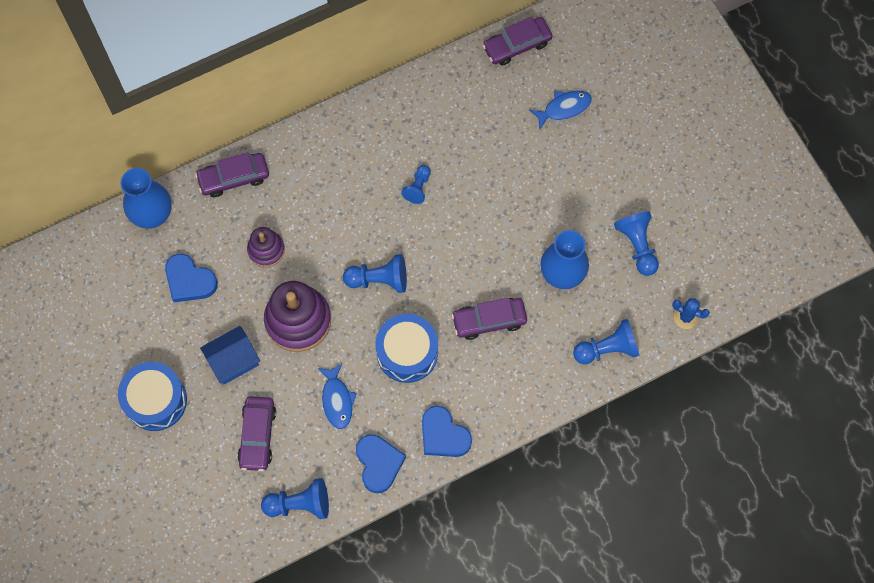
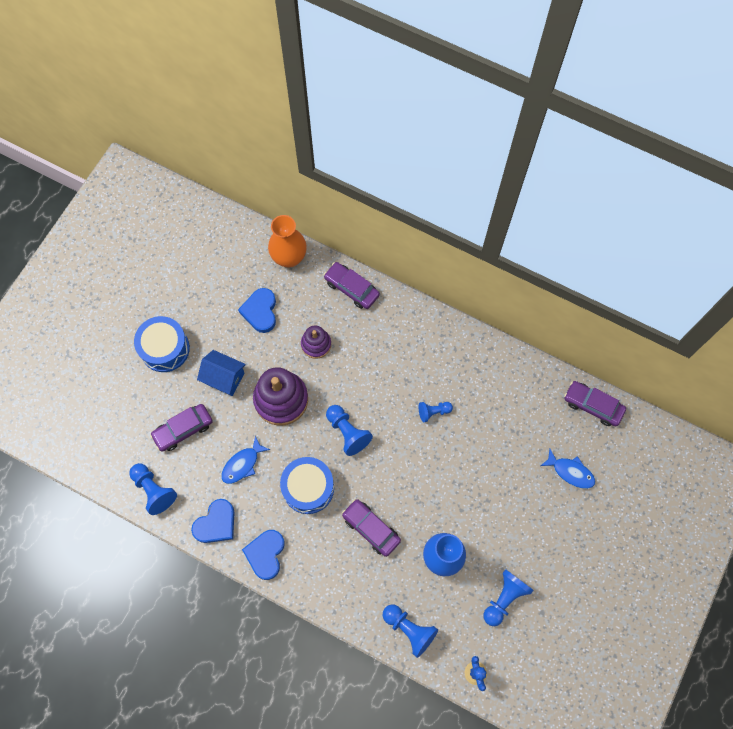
camera: 55 degrees right, 0 degrees up
(153, 215) = (289, 257): blue vase -> orange vase

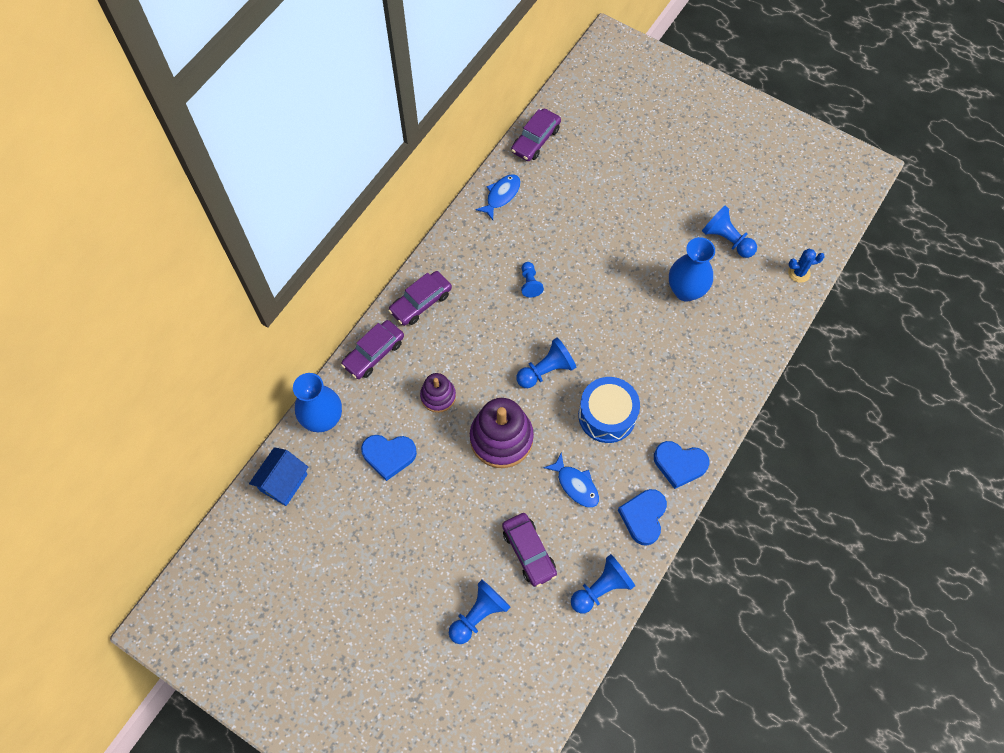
camera: 85 degrees left, 5 degrees down
(165, 348) = (422, 572): blue drum -> none
(216, 523) = (643, 517): blue heart -> blue heart turned 120 degrees counterclockwise
(224, 378) = (468, 501): blue house -> blue house (283, 482)
(289, 257) = (323, 419): orange vase -> blue vase
(371, 528) = (654, 355): purple car -> purple car (421, 302)
(409, 629) = (758, 328): blue pawn -> blue pawn (478, 615)
(570, 472) = (602, 168): blue fish -> blue fish (501, 195)

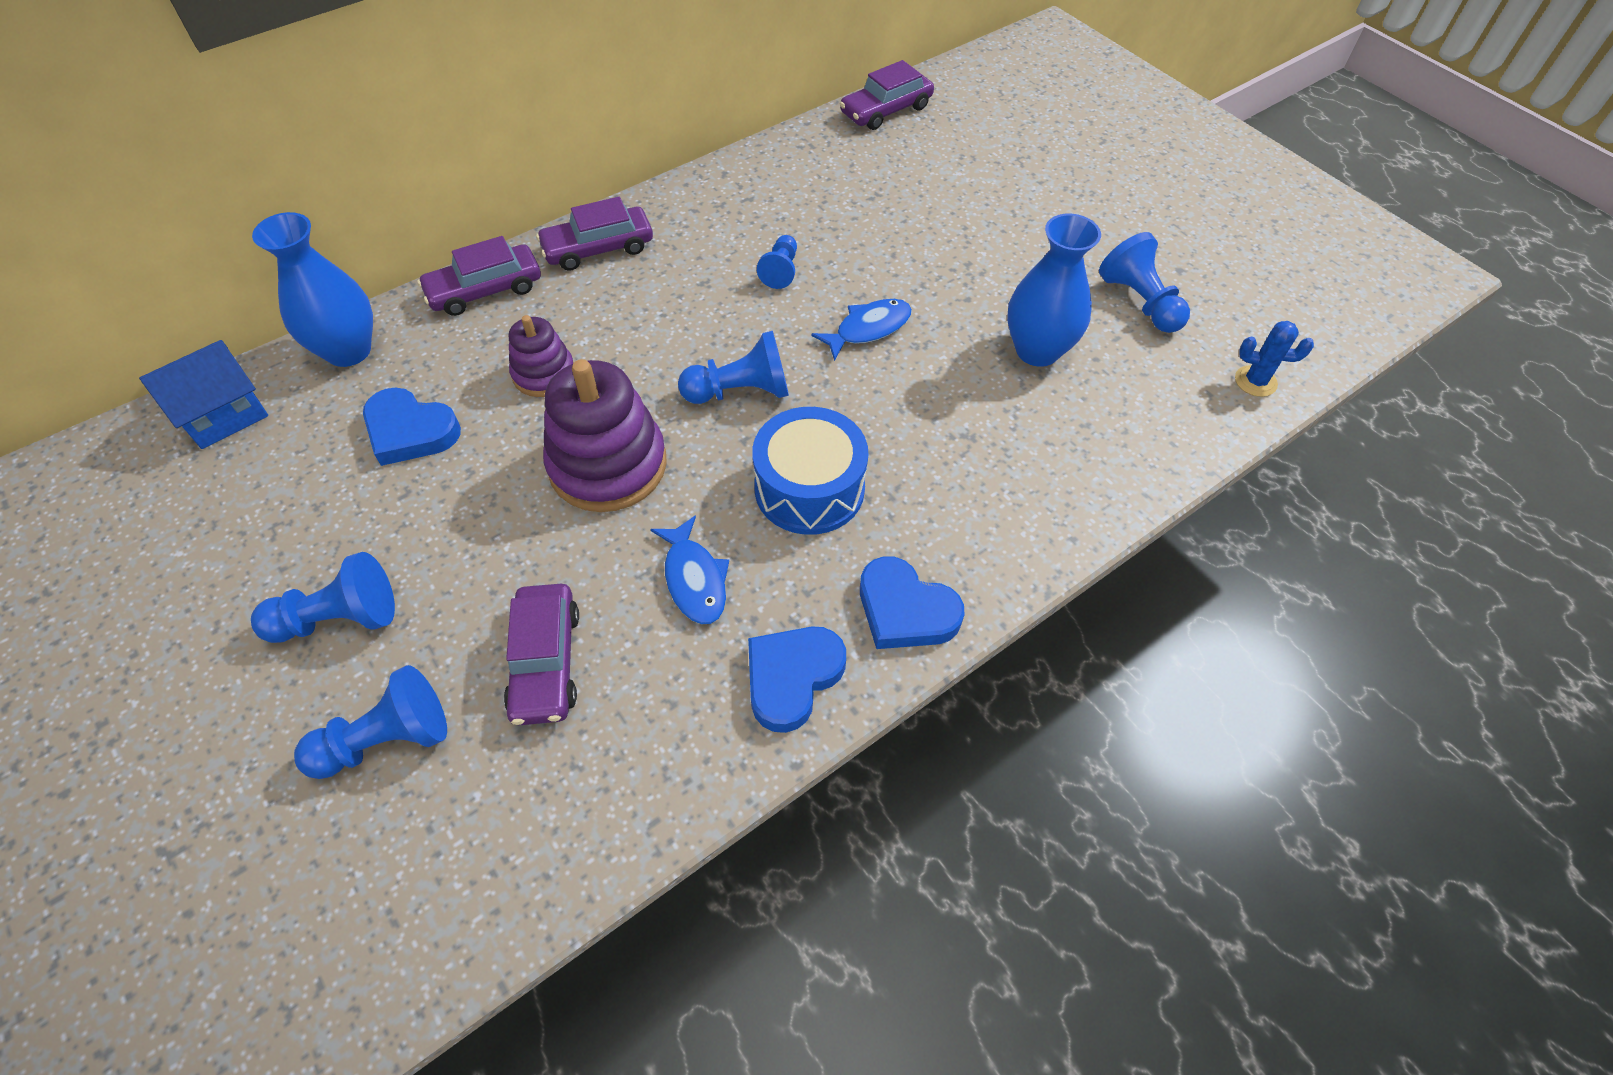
camera: 20 degrees right, 10 degrees down
(501, 195) = (798, 157): blue fish -> blue fish (868, 329)
(601, 588) = (643, 779): blue pawn -> blue pawn (339, 619)

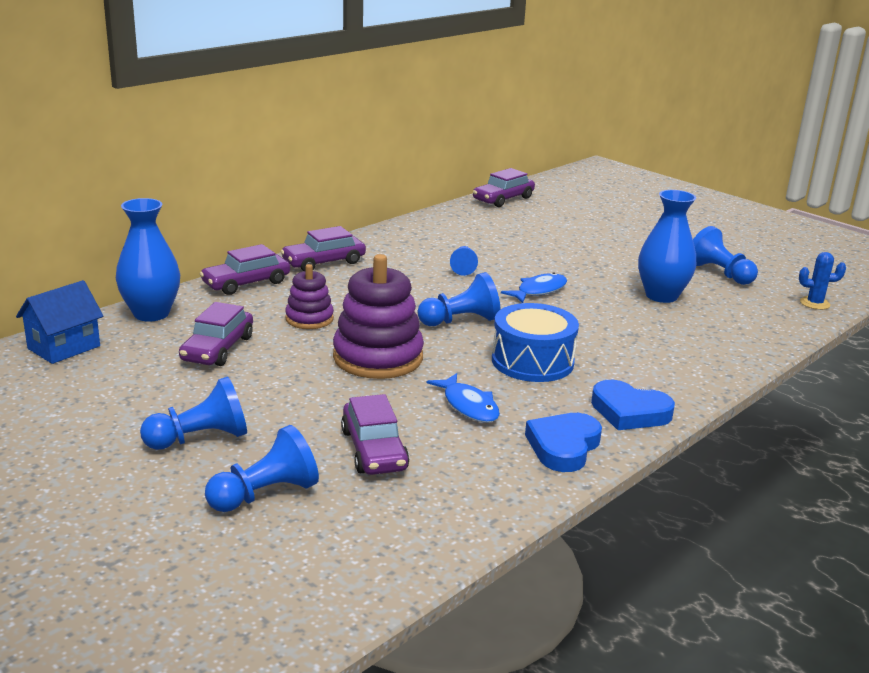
camera: 10 degrees left, 30 degrees down
(410, 431) = (217, 348): blue heart -> purple car

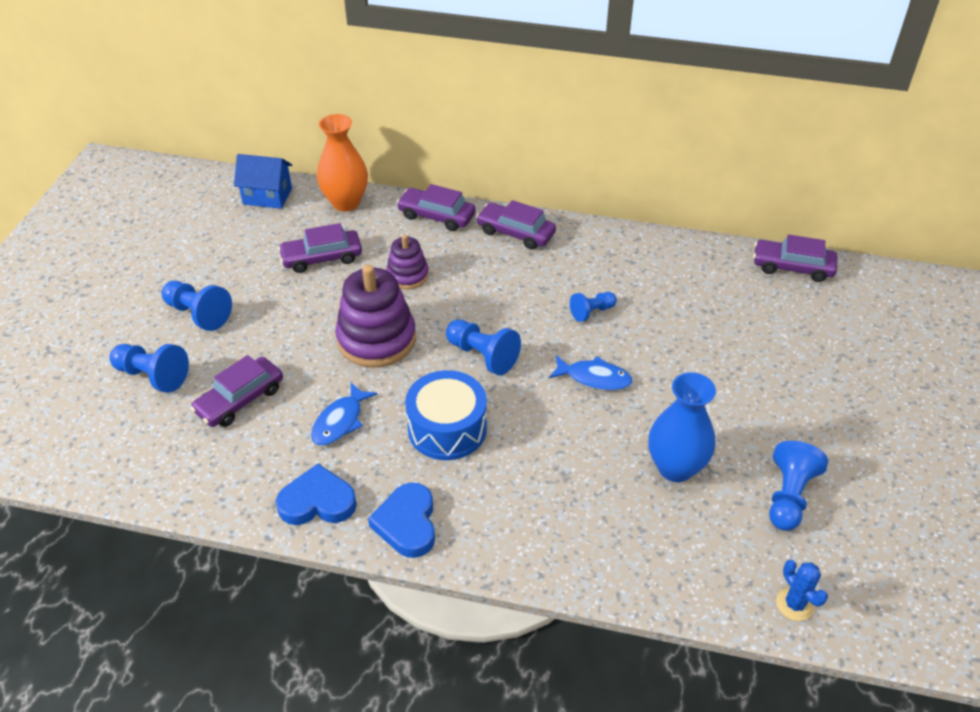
camera: 60 degrees right, 20 degrees up
(151, 314) = (346, 202): blue vase -> orange vase

